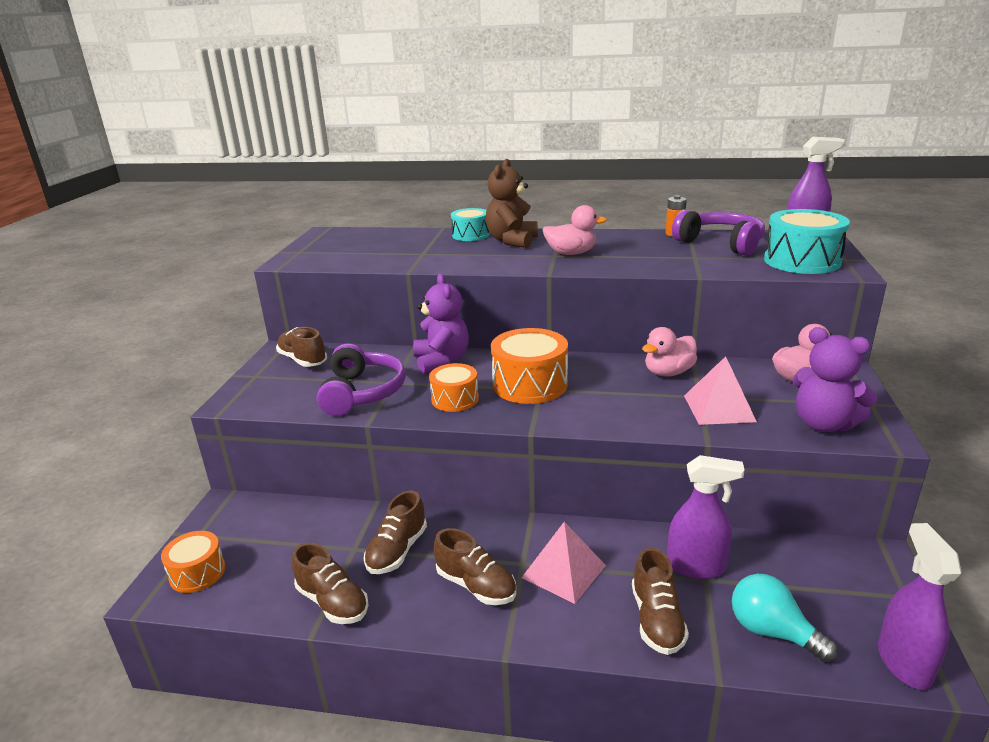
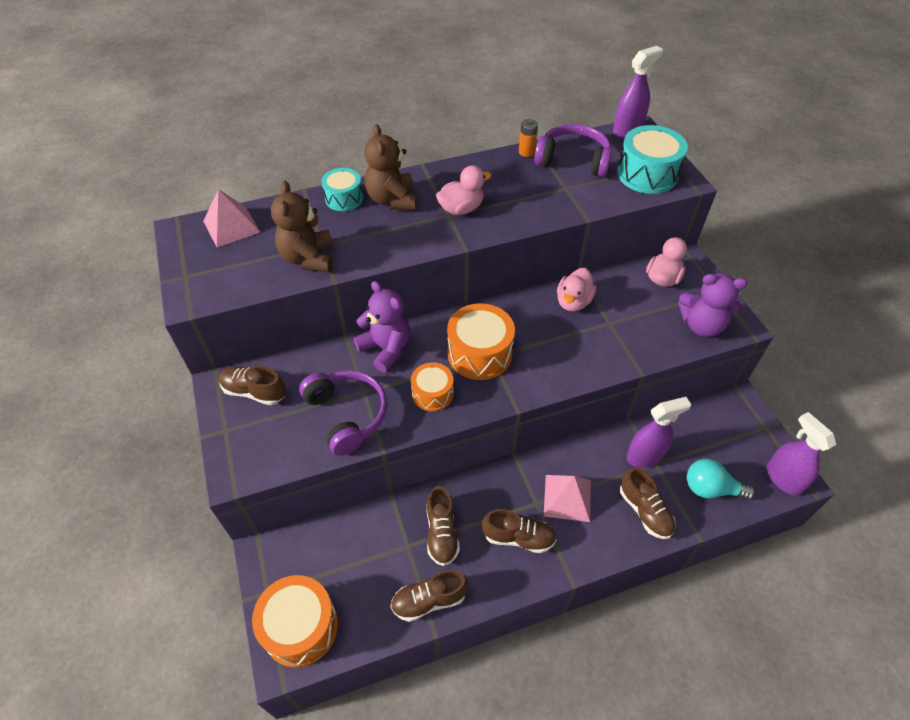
camera: 30 degrees left, 25 degrees up
(197, 573) = (300, 627): orange drum -> orange drum, size x1.63
(332, 602) = (429, 600): brown shoe -> brown shoe turned 150 degrees clockwise
(403, 258) = (308, 258): none -> brown teddy bear
(719, 408) = (629, 332): pink pyramid -> pink pyramid (231, 226)

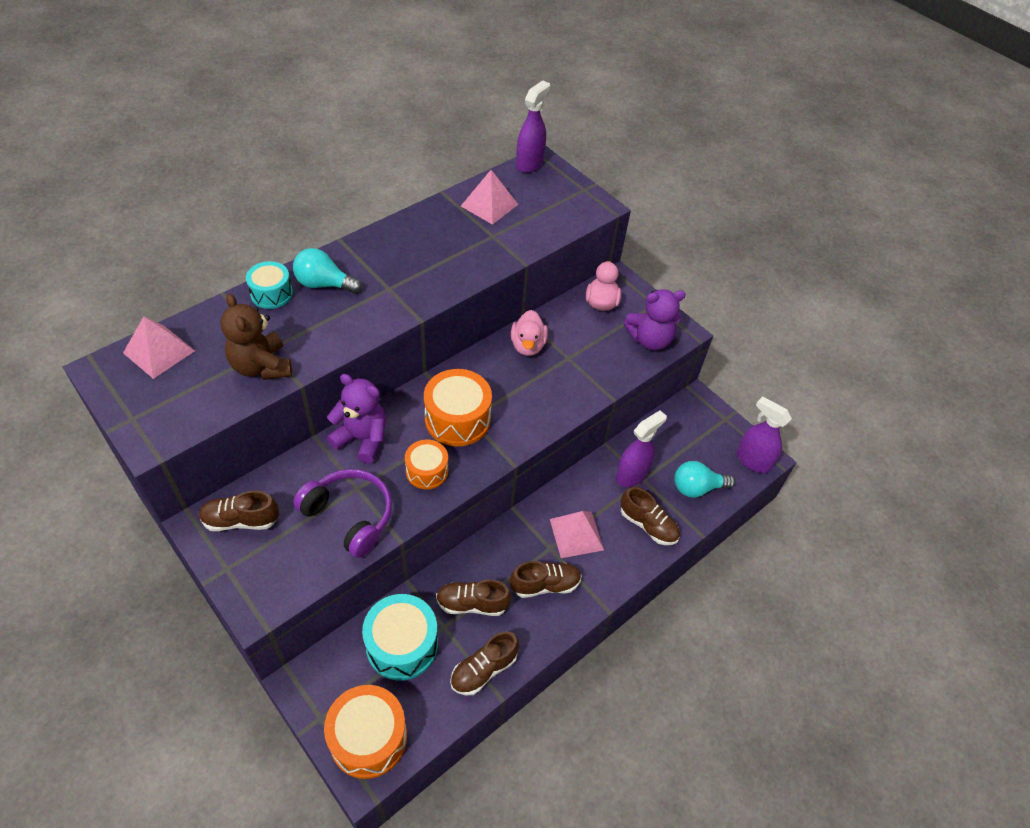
camera: 25 degrees left, 0 degrees up
(392, 200) = (324, 284): brown teddy bear -> turquoise light bulb
(442, 533) = (472, 604): brown shoe -> brown shoe turned 120 degrees clockwise
(461, 209) = (399, 279): pink duck -> none
(526, 152) = (440, 205): orange battery -> none
(573, 160) = (489, 205): purple headphones -> pink pyramid
(647, 174) = (563, 206): turquoise drum -> turquoise drum (402, 645)

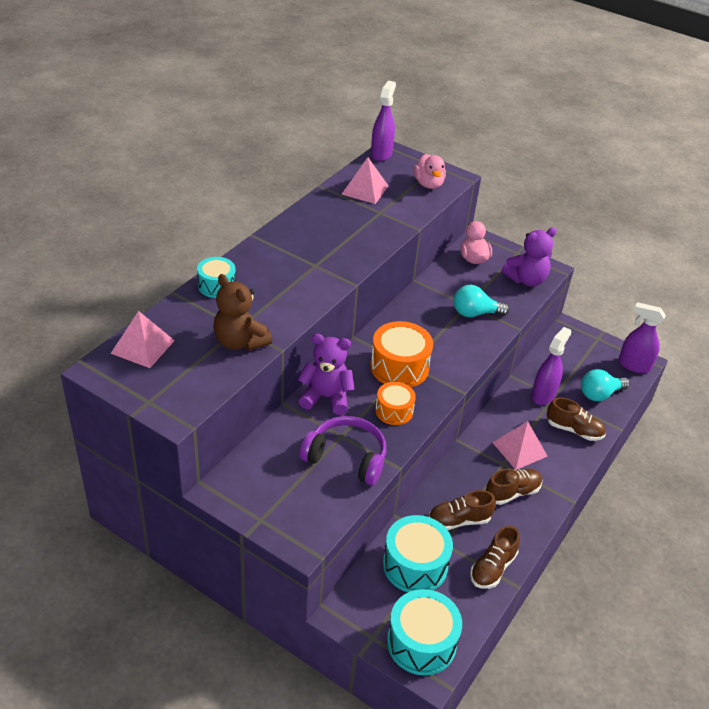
camera: 15 degrees left, 10 degrees down
(241, 520) = (254, 480): brown shoe -> none
(324, 284) = (258, 271): turquoise light bulb -> turquoise light bulb (475, 313)
(368, 738) = (421, 642): orange drum -> turquoise drum
(528, 345) = (429, 301): pink duck -> pink duck (428, 184)

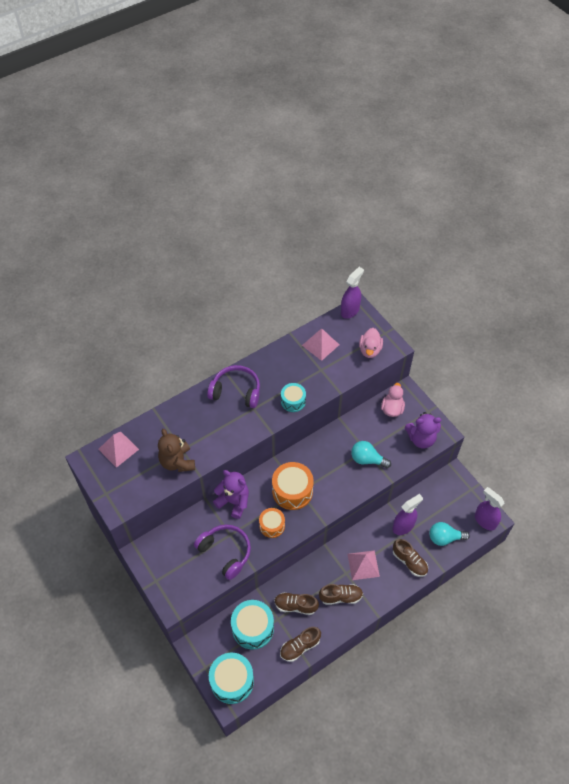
camera: 25 degrees right, 15 degrees up
(217, 286) = (182, 410): turquoise drum -> turquoise drum (293, 401)
(281, 253) = (236, 391): none -> purple headphones

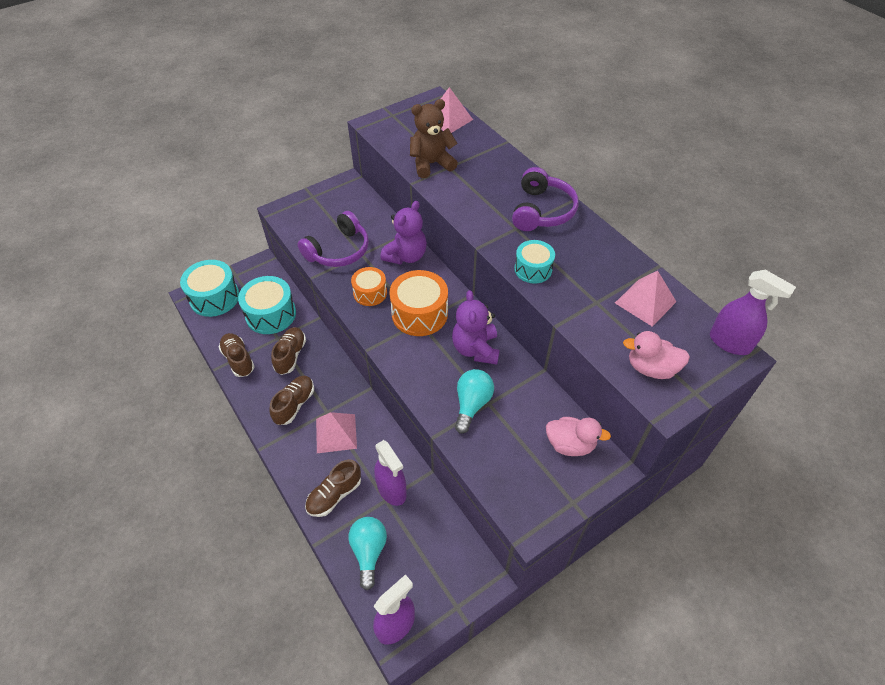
camera: 90 degrees right, 5 degrees down
(340, 597) = (294, 404): brown shoe -> brown shoe turned 150 degrees counterclockwise
(421, 439) = (515, 486): purple teddy bear -> purple teddy bear (475, 349)

